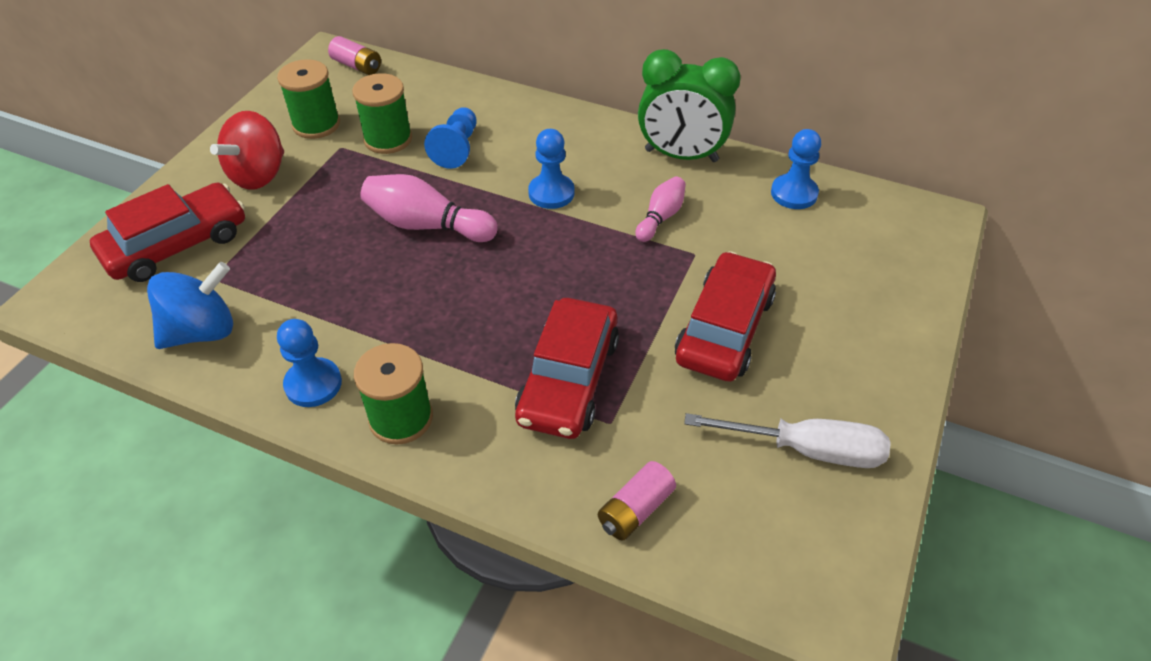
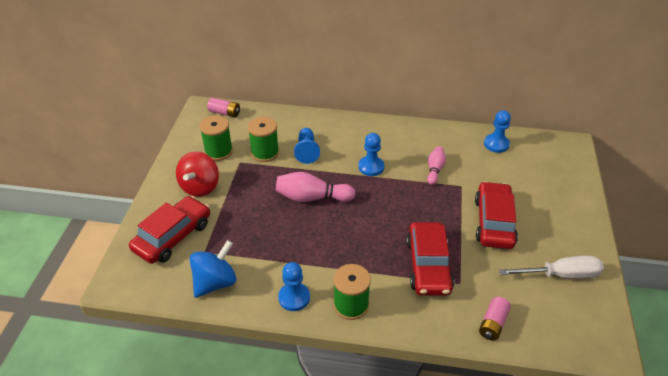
camera: 15 degrees left, 5 degrees down
(681, 156) = (430, 134): green clock -> none

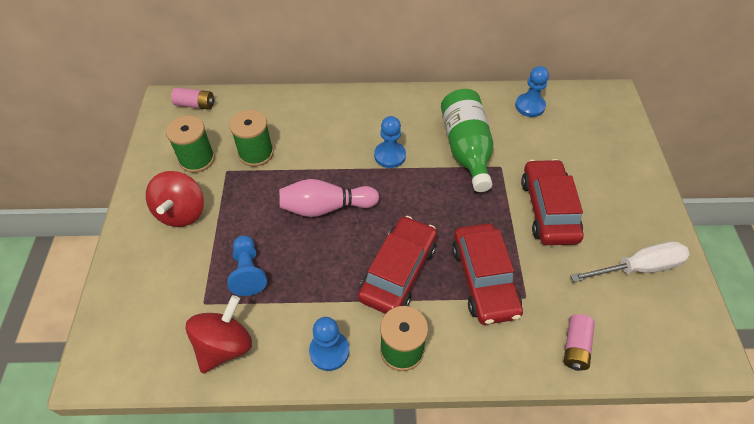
camera: 10 degrees left, 10 degrees up
(173, 236) = (158, 288): red car -> red car (398, 272)
(215, 282) = (225, 346): blue spinning top -> red spinning top
(306, 151) = (307, 144): blue pawn -> blue pawn (248, 272)
(435, 169) = (466, 149): pink bowling pin -> green bottle

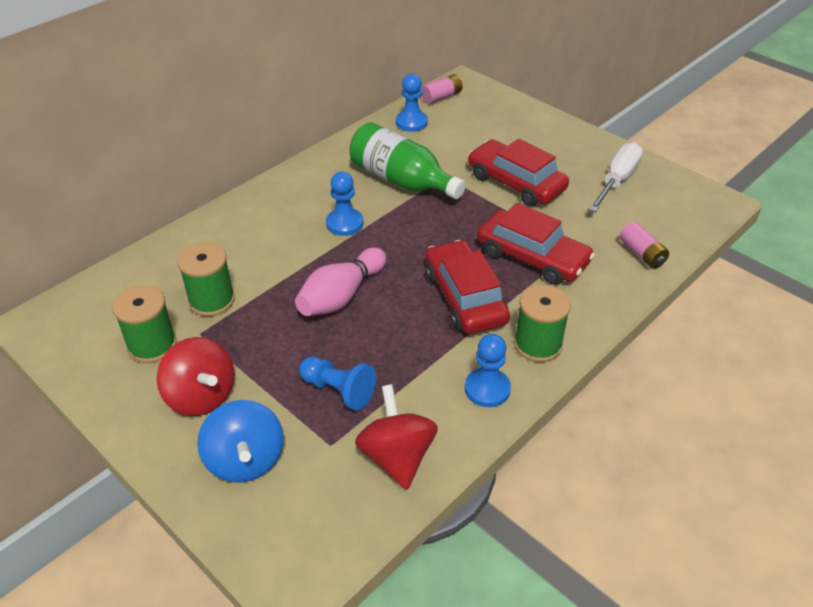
camera: 45 degrees left, 10 degrees down
(155, 272) = (245, 460): none -> blue spinning top
(195, 105) = (79, 303): pink battery -> pink battery (441, 97)

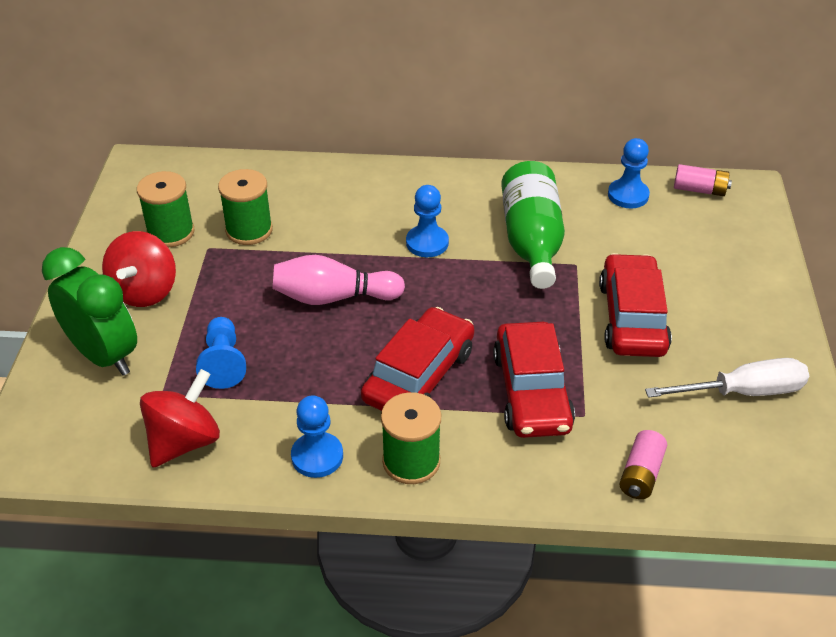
camera: 50 degrees right, 0 degrees up
(245, 460) = (104, 356): blue spinning top -> green clock

